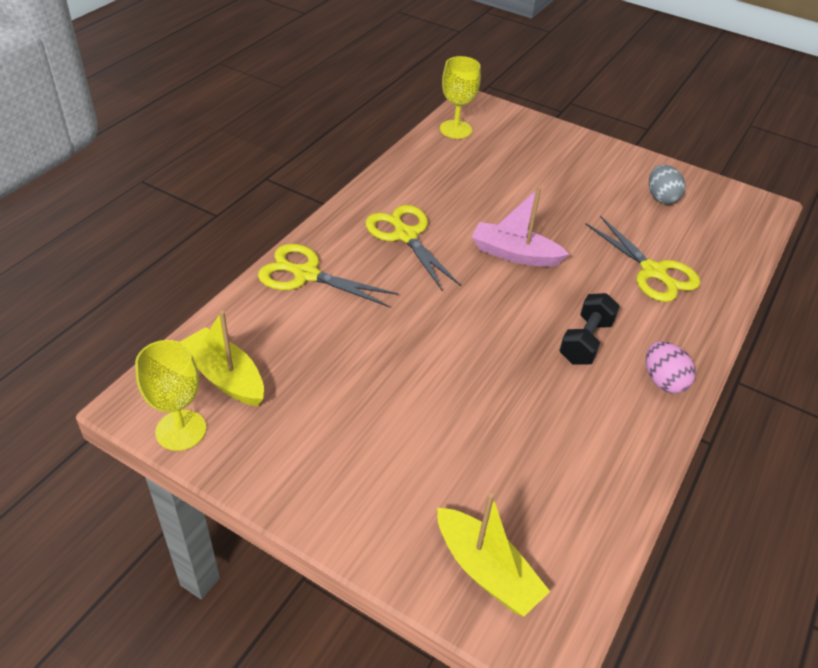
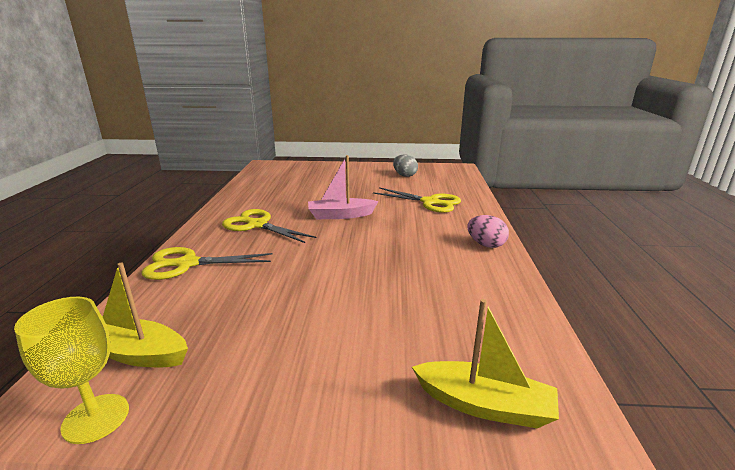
camera: 25 degrees left, 20 degrees down
(455, 129) = (259, 175): yellow goblet -> none
(585, 341) = (422, 241): black dumbbell -> none

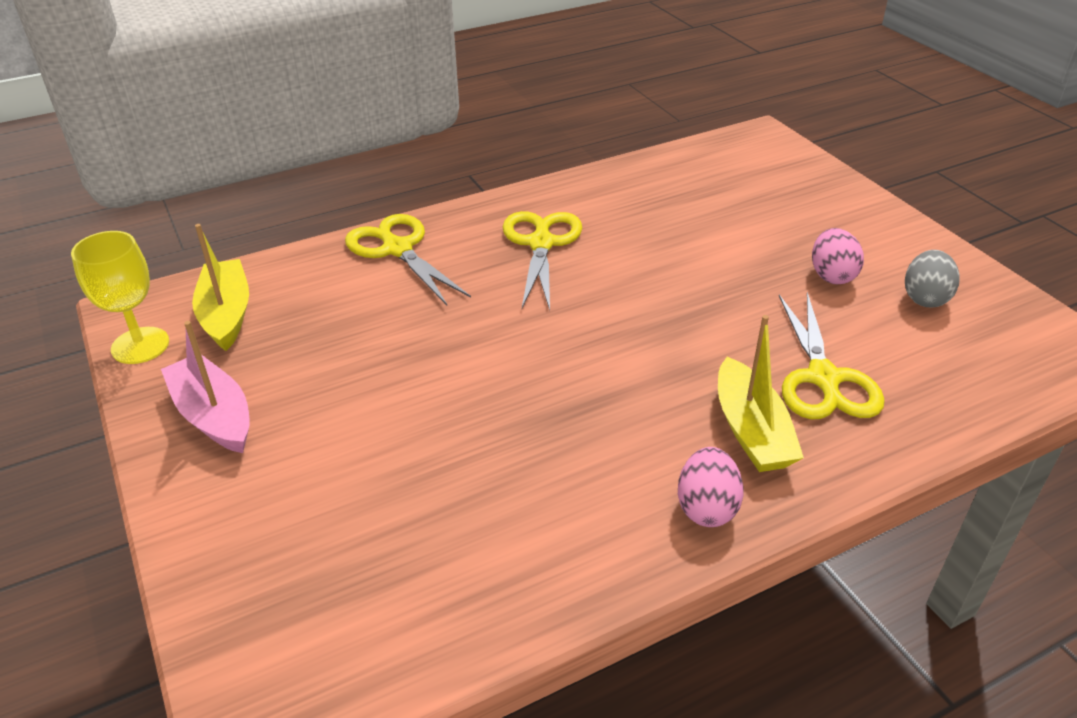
camera: 60 degrees right, 15 degrees up
(340, 215) = (651, 301): pink boat -> pink boat (214, 415)
(372, 183) = (832, 275): none -> pink egg
(484, 405) = (272, 612): yellow boat -> yellow boat (751, 431)

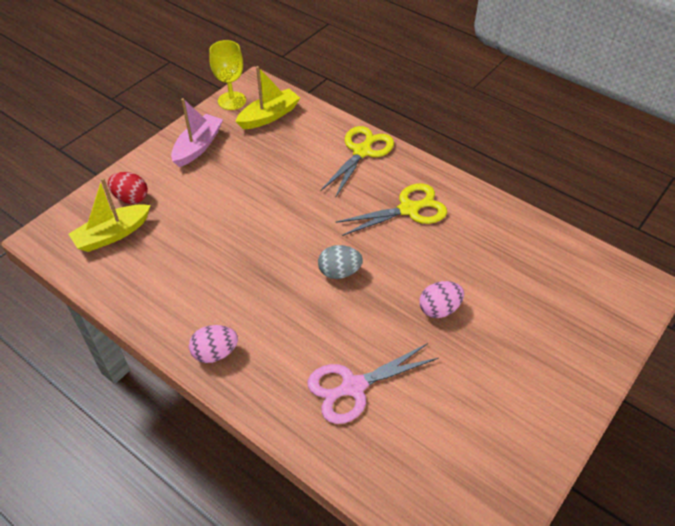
camera: 65 degrees right, 10 degrees up
(264, 542) = (131, 198): none -> red egg
(751, 431) = (285, 359): yellow boat -> yellow boat (112, 234)
(823, 378) = (353, 387): yellow scissors -> pink scissors
(832, 275) = (473, 371): pink egg -> pink egg (439, 309)
(925, 298) = (481, 434): grey egg -> grey egg (339, 272)

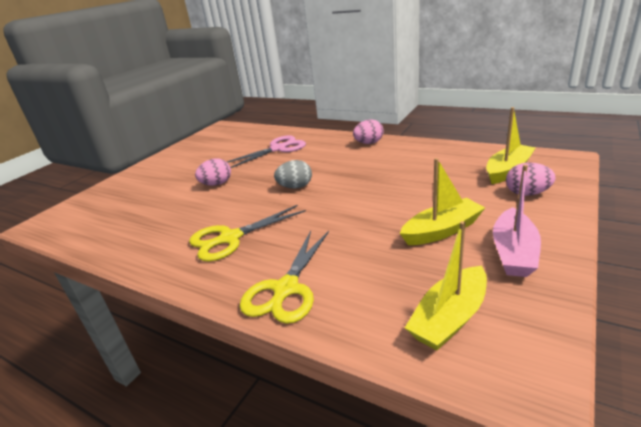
camera: 175 degrees right, 20 degrees down
(131, 198) = (527, 193): red egg -> pink egg
(230, 175) = (442, 230): none -> yellow boat
(232, 101) = (539, 335): yellow goblet -> none

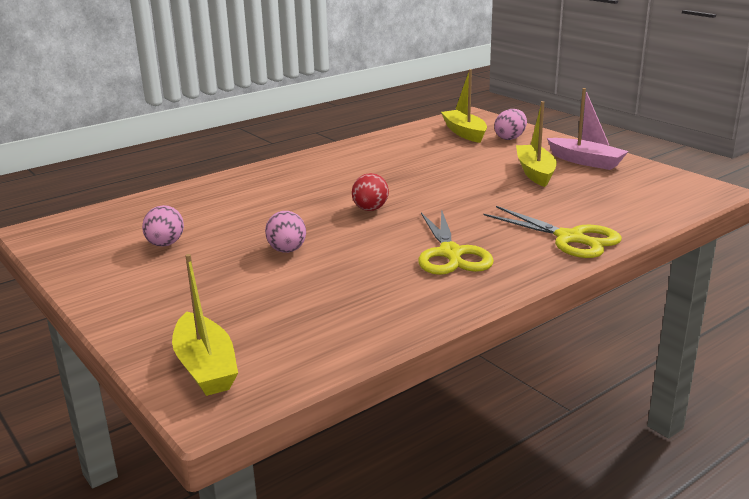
camera: 70 degrees left, 5 degrees down
(278, 149) = (232, 204): pink scissors -> none
(295, 187) = (370, 209): grey egg -> red egg
(369, 143) = (311, 161): pink egg -> pink egg (165, 244)
(449, 318) = (645, 194): yellow boat -> yellow boat (205, 367)

